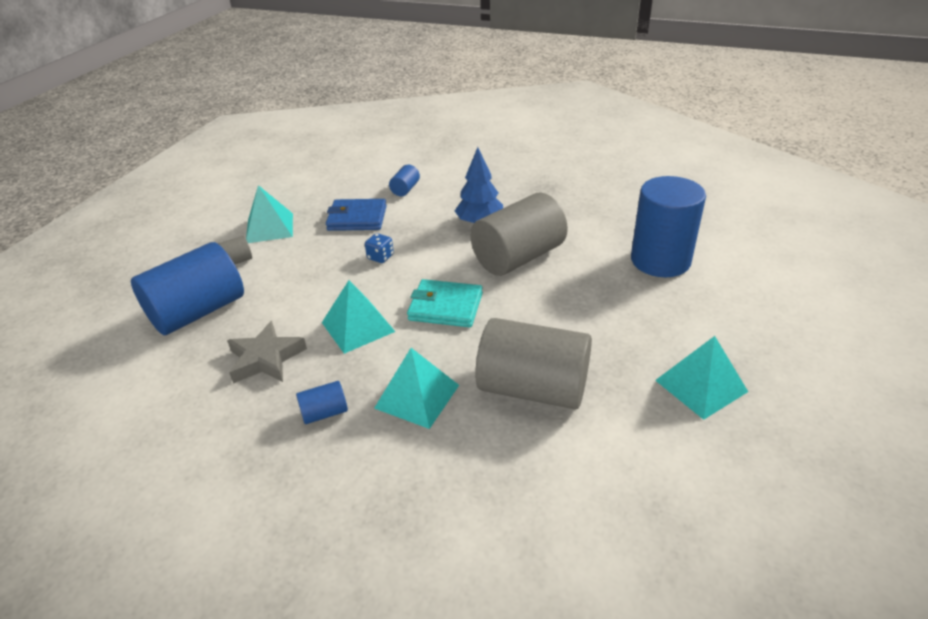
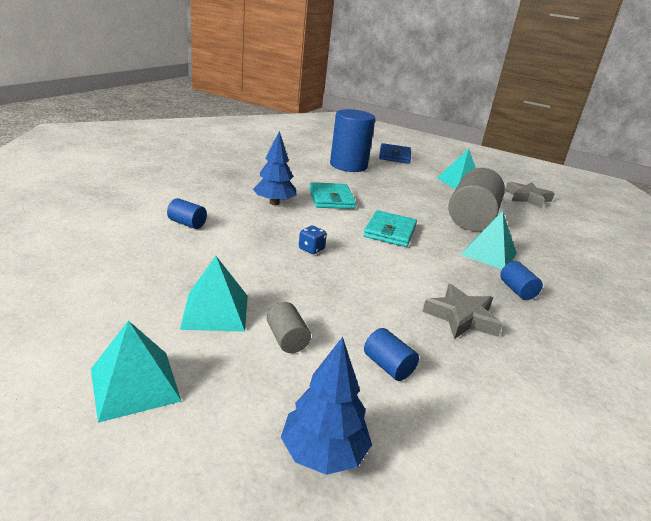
camera: 90 degrees left, 10 degrees down
(124, 288) = (323, 453): none -> blue tree
(198, 311) = (388, 366): blue cylinder -> blue cylinder, size x0.43
(357, 218) = (230, 254): blue wallet -> blue wallet (394, 156)
(358, 326) = (414, 269): turquoise pyramid -> turquoise pyramid (134, 384)
(518, 257) = (331, 199): grey cylinder -> turquoise wallet
(702, 490) = (527, 198): none -> grey star

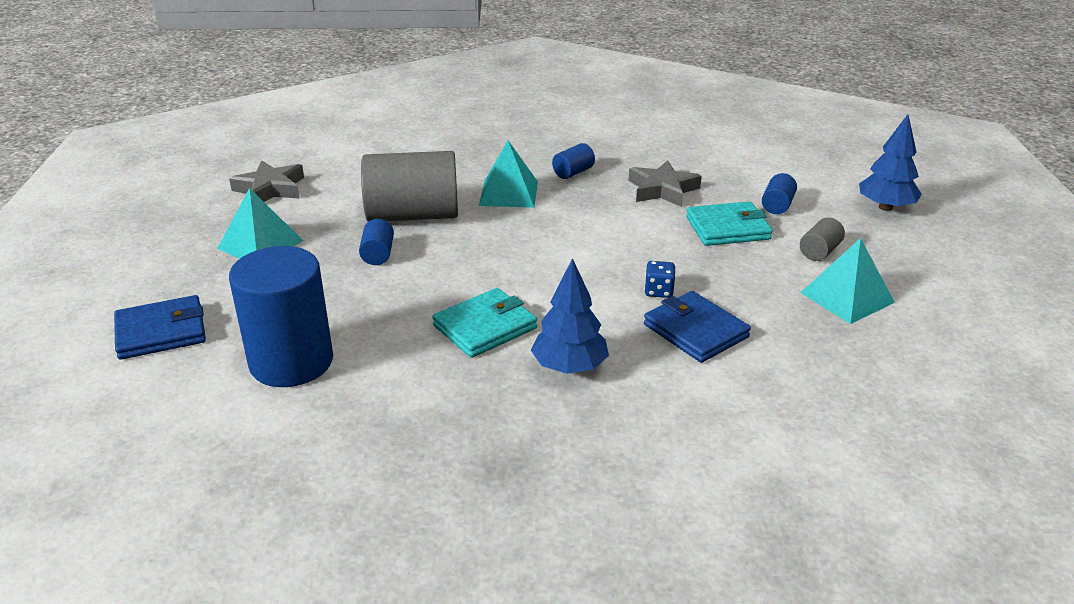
camera: 115 degrees left, 5 degrees up
(134, 384) = (965, 290): turquoise pyramid -> none
(187, 224) = (738, 404): blue cylinder -> blue cylinder (378, 254)
(258, 241) = (695, 331): none -> blue wallet
(390, 232) = (535, 257): turquoise wallet -> turquoise wallet (727, 228)

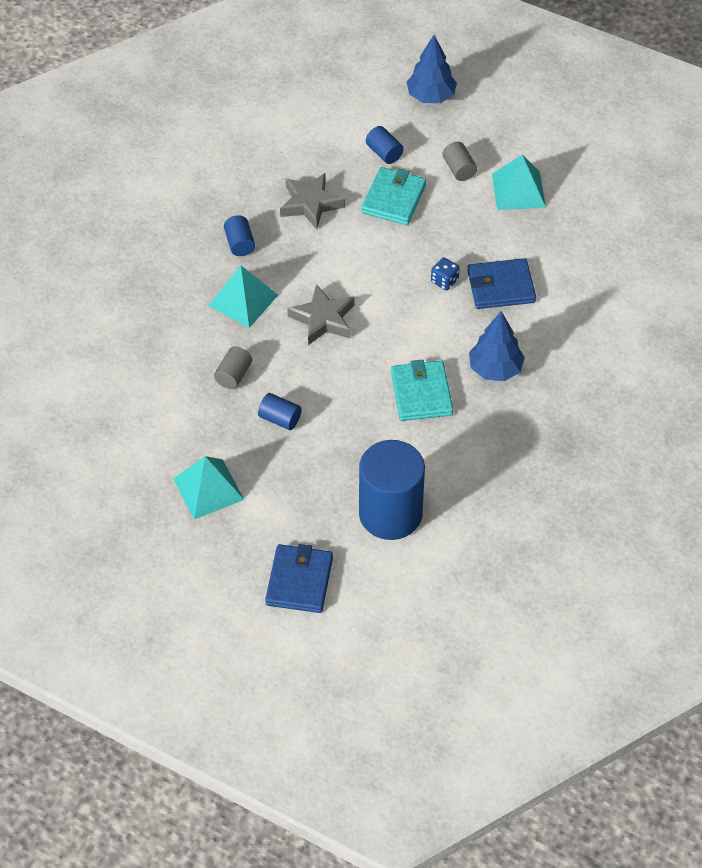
camera: 60 degrees left, 20 degrees up
(270, 189) = (111, 456): grey star -> grey star (323, 319)
(413, 215) = (233, 375): grey cylinder -> grey cylinder, size x0.43

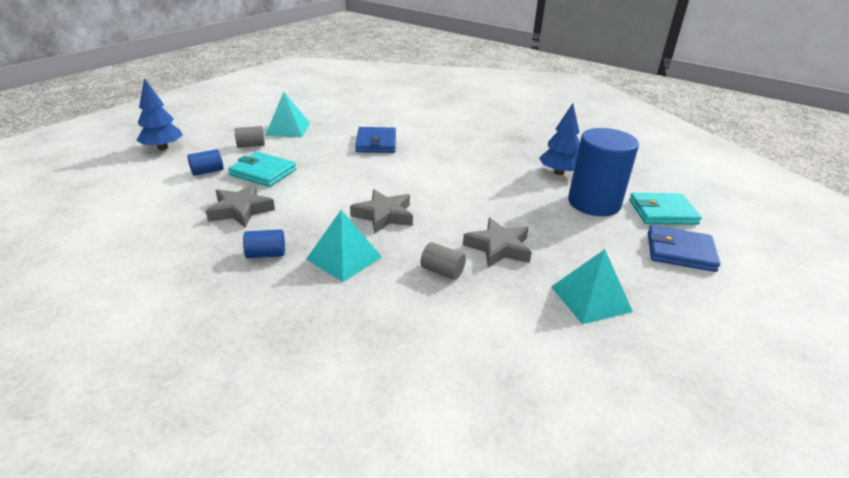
camera: 85 degrees left, 20 degrees down
(280, 419) = (498, 248): blue cylinder -> grey star
(421, 393) = (473, 180): turquoise wallet -> turquoise wallet (662, 212)
(444, 281) = (362, 161): blue dice -> none
(495, 369) = (452, 152): blue tree -> blue tree (559, 172)

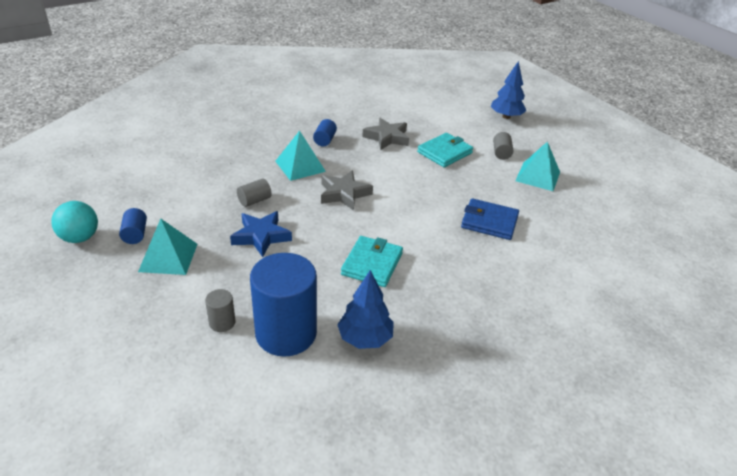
camera: 110 degrees right, 5 degrees up
(207, 171) = (455, 130): blue cylinder -> blue cylinder (135, 234)
(498, 248) = (261, 236): grey star -> blue star
(621, 235) = (222, 322): none -> grey cylinder
(646, 398) = (80, 238): none -> turquoise ball
(662, 212) = (233, 385): turquoise wallet -> turquoise wallet (372, 264)
(680, 252) = (167, 350): blue wallet -> none

